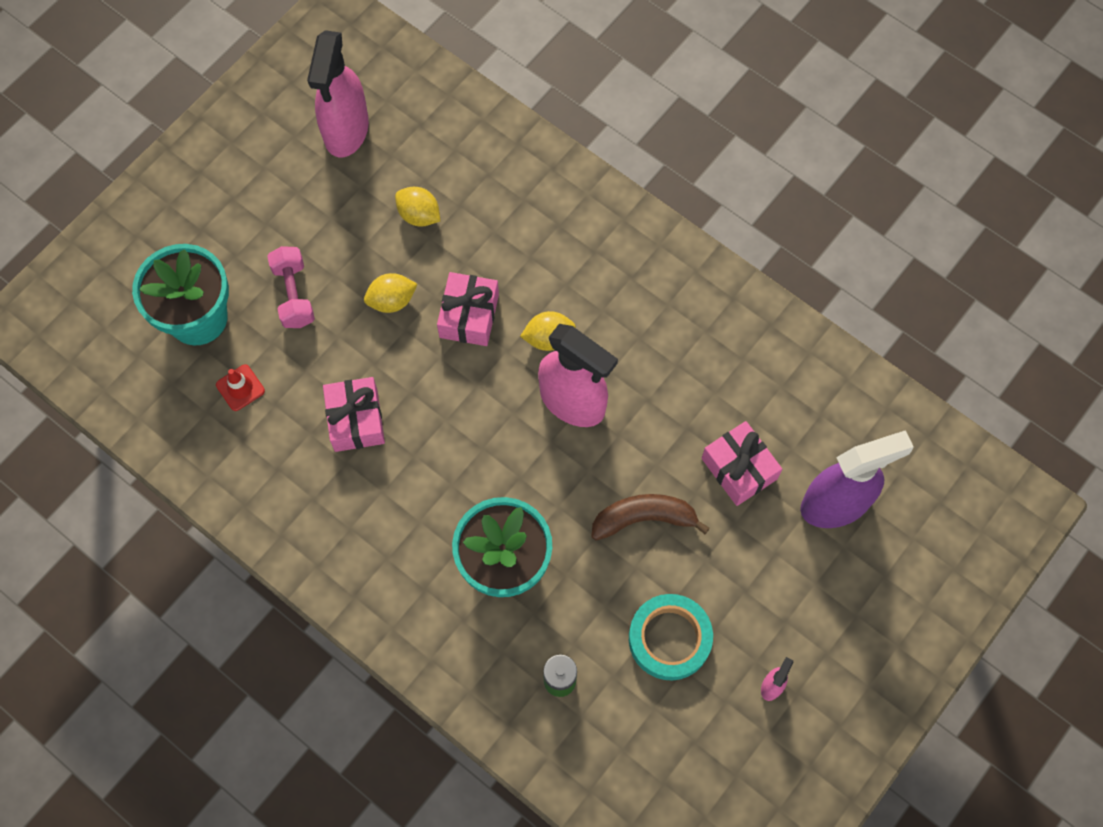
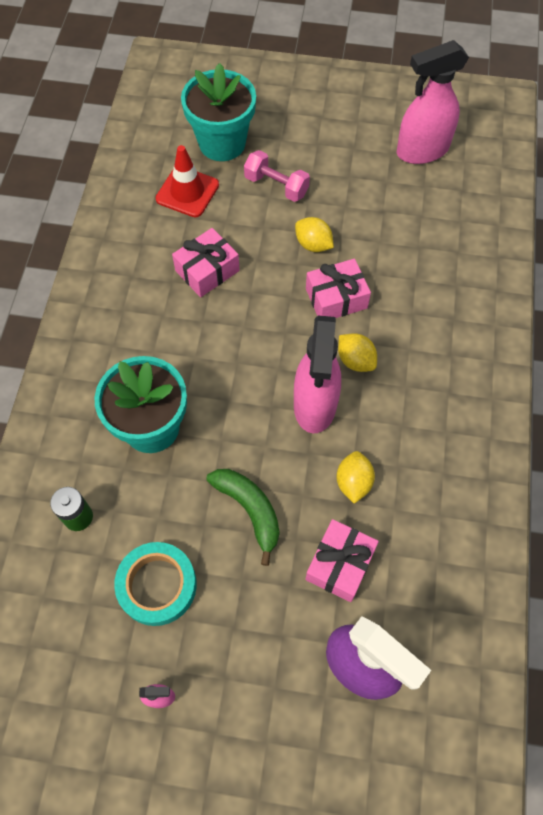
camera: 60 degrees right, 5 degrees down
(240, 388) = (187, 192): red traffic cone -> red traffic cone, size x1.67
(294, 295) = (276, 186): pink dumbbell -> pink dumbbell turned 75 degrees clockwise
(419, 215) = (391, 226): yellow lemon -> yellow lemon (353, 482)
(644, 518) = (249, 510): brown banana -> green banana

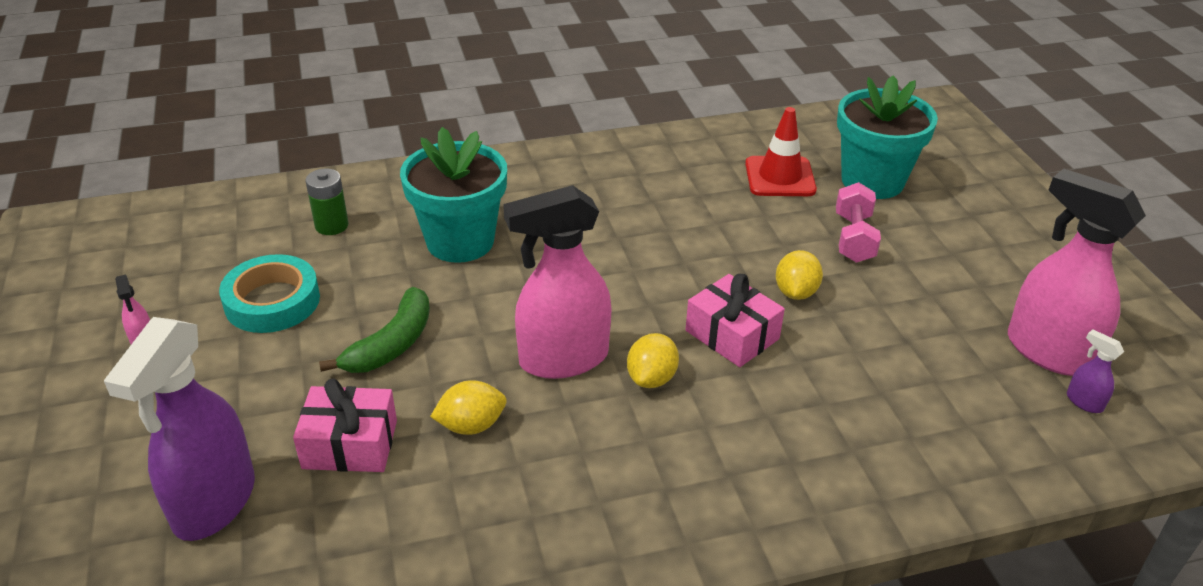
camera: 65 degrees right, 25 degrees down
(207, 271) = (687, 221): pink gift -> none
(465, 159) = (1084, 402): none -> purple spray bottle

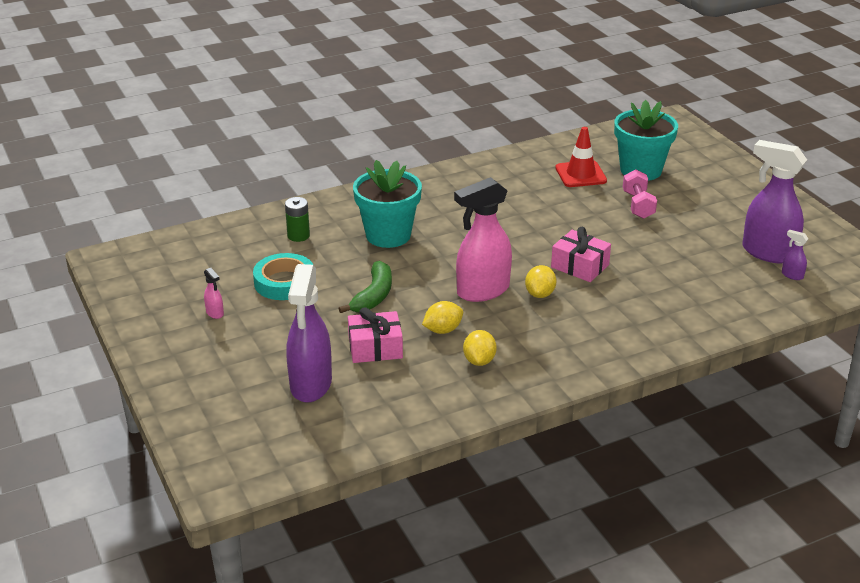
camera: 10 degrees left, 5 degrees down
(795, 292) = (611, 239): yellow lemon -> yellow lemon (479, 361)
(1048, 351) = (767, 252): pink spray bottle -> purple spray bottle

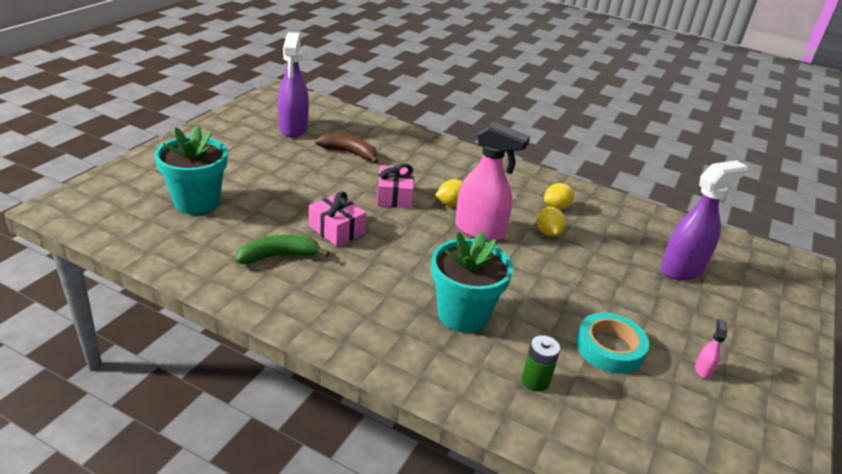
camera: 130 degrees left, 0 degrees up
(373, 296) = (556, 283): green banana -> green banana (279, 256)
(375, 348) = (608, 256): pink gift -> pink gift (336, 229)
(443, 330) = (548, 233): yellow lemon -> yellow lemon turned 60 degrees clockwise
(580, 174) = (232, 232): red traffic cone -> none
(638, 205) = (268, 190): pink dumbbell -> none
(688, 269) = (349, 153): none -> brown banana
(792, 275) = (316, 118): purple spray bottle -> none

